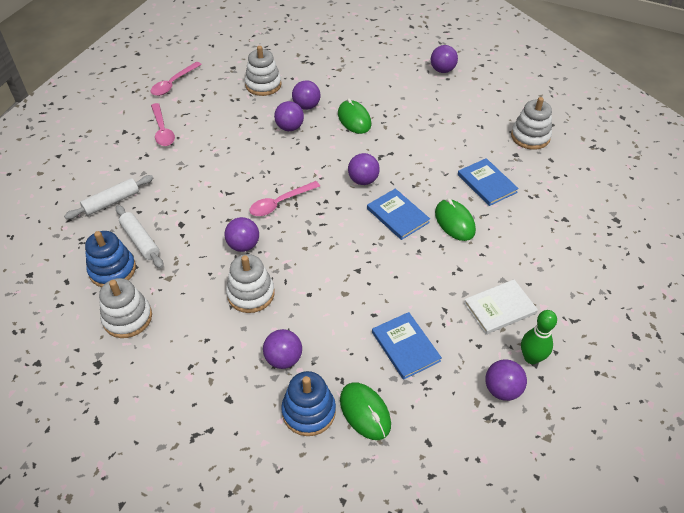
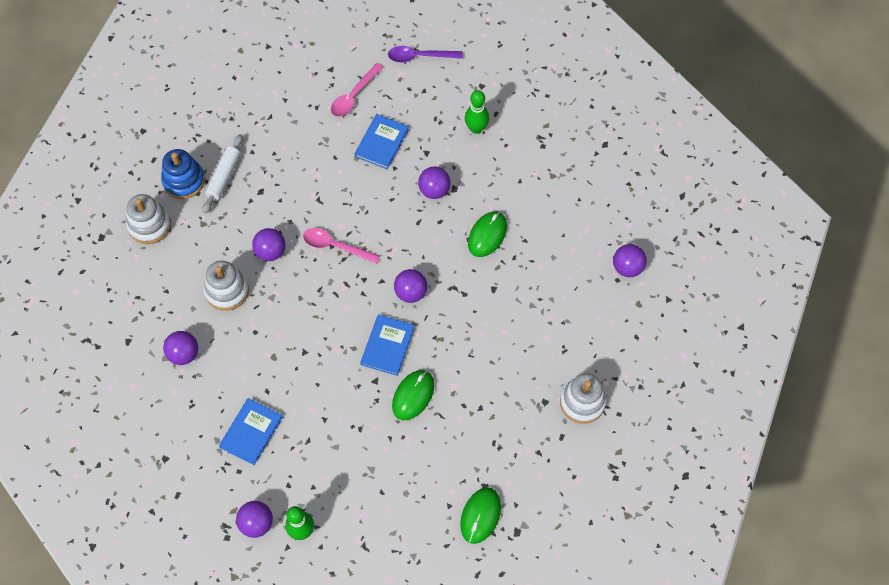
camera: 55 degrees right, 15 degrees up
(112, 202) = (248, 125): white rolling pin -> none
(173, 83) = (419, 56): pink spoon -> purple spoon
(263, 85) = (476, 128): white stacking toy -> green bowling pin
(306, 106) = (474, 184): purple ball -> none
(309, 411) = (151, 400): blue stacking toy -> none
(365, 412) = (175, 437): green mouse -> green mouse (480, 515)
(487, 183) = (483, 397): blue book -> blue book (381, 143)
(499, 308) = (338, 482): white book -> none

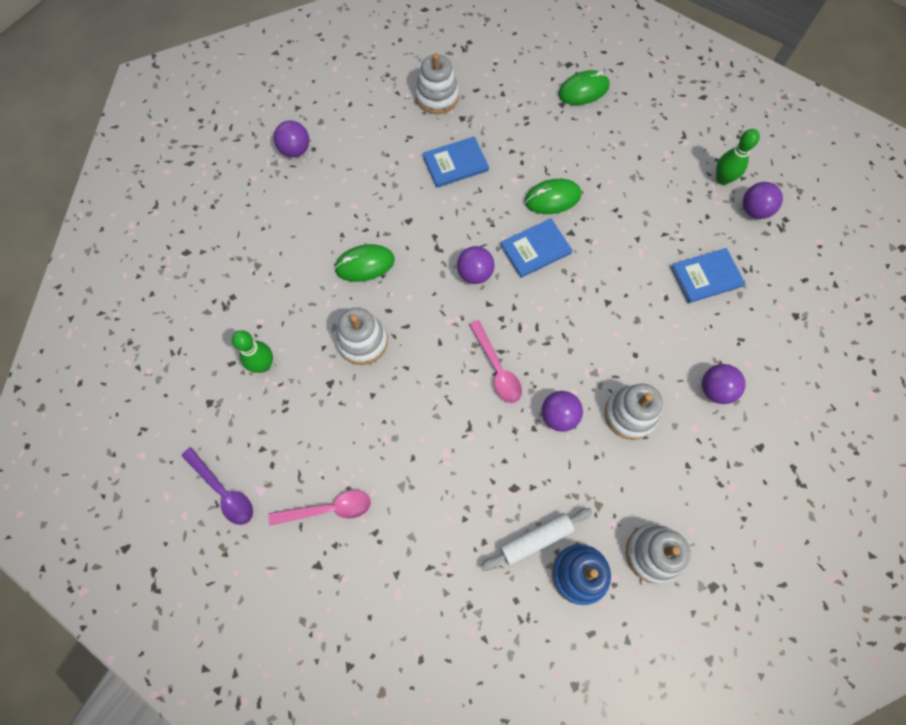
camera: 135 degrees left, 5 degrees up
(381, 143) = (356, 431): blue book -> blue book (455, 163)
(434, 190) = (362, 341): purple ball -> white stacking toy

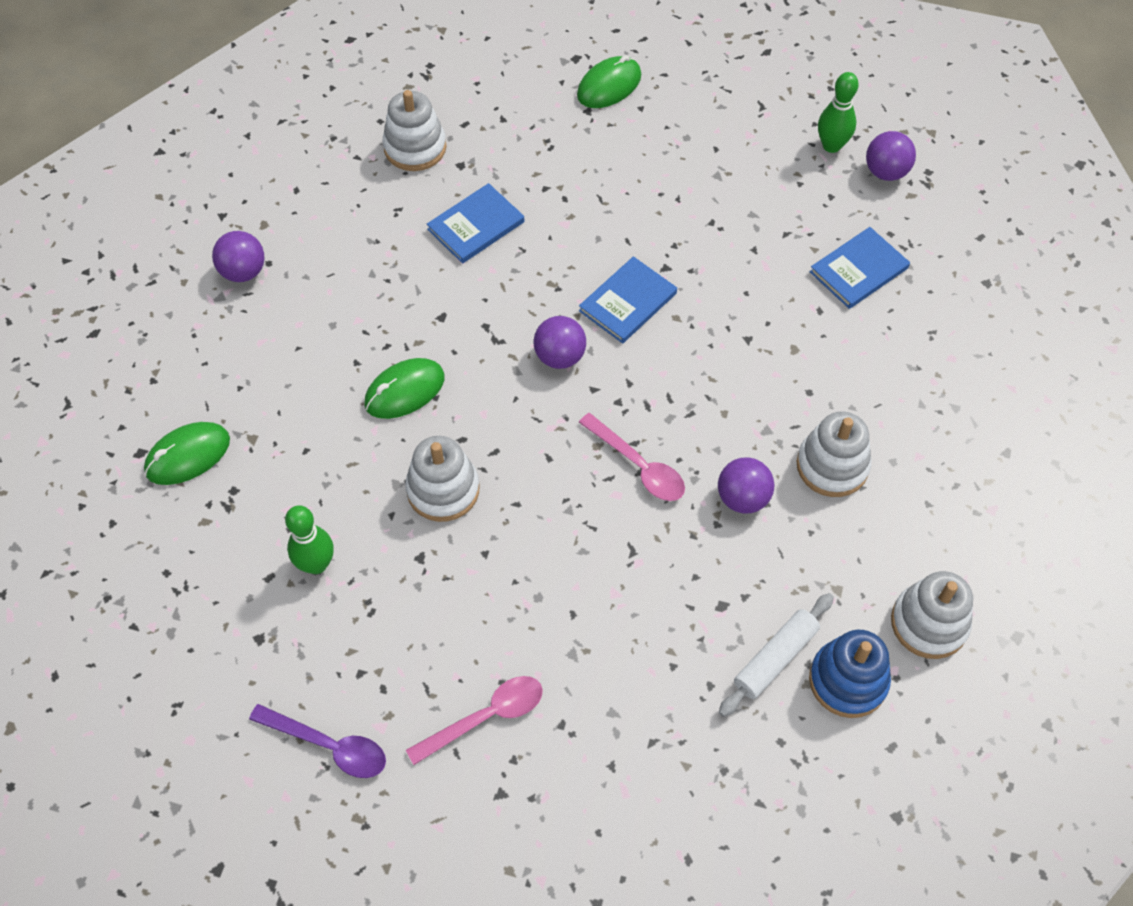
camera: 20 degrees left, 10 degrees down
(552, 198) = (624, 232): green mouse -> green mouse (188, 455)
(715, 389) = (925, 402): purple ball -> none

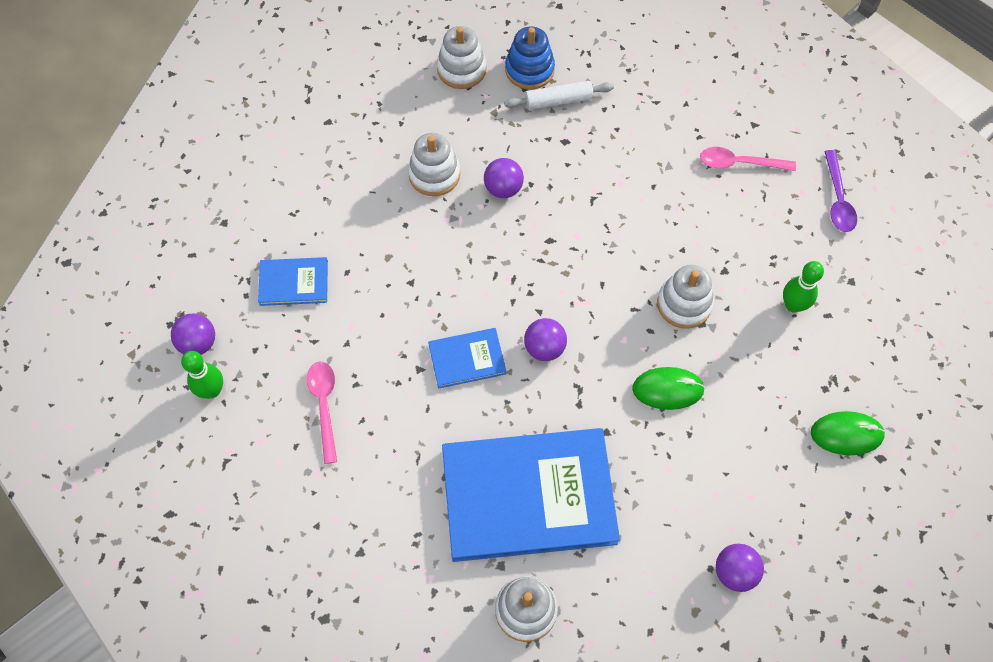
camera: 145 degrees left, 5 degrees up
(328, 746) = (837, 199): purple spoon -> purple spoon turned 150 degrees counterclockwise
(476, 225) = (528, 496): blue book -> blue book, size x2.23
(609, 86) = (322, 567): green mouse -> none
(638, 466) = (550, 244): pink spoon -> pink spoon (324, 405)

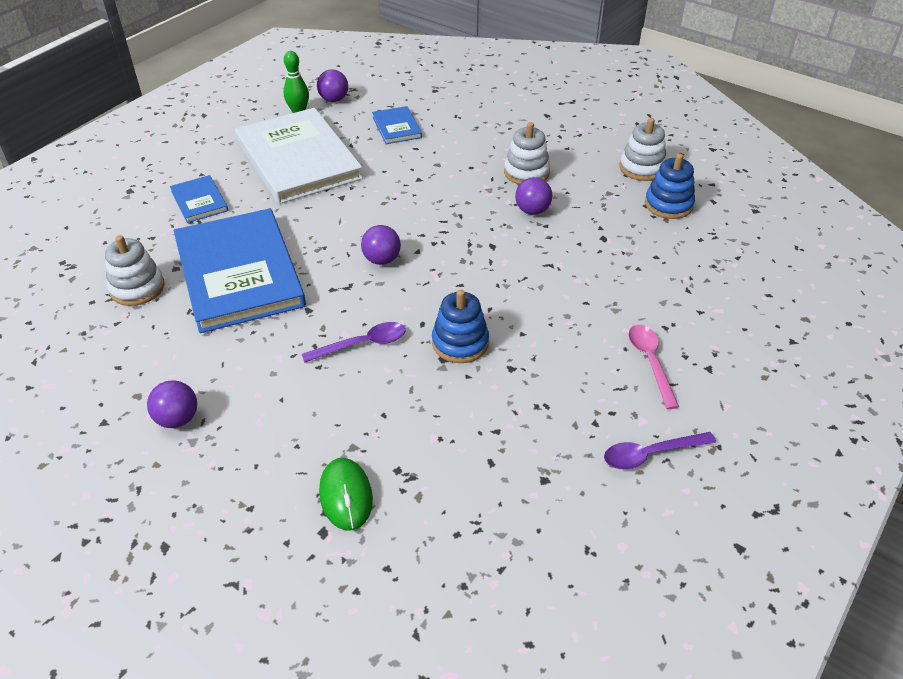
camera: 75 degrees right, 20 degrees down
(324, 405) = (298, 159): pink spoon -> white book
(467, 359) = (357, 219): blue book -> blue book (199, 201)
(558, 100) = (646, 227): white rolling pin -> none
(668, 389) = (362, 344): green mouse -> purple spoon
(684, 304) = (460, 343): white stacking toy -> blue stacking toy
(793, 305) = (492, 429): green bowling pin -> none

